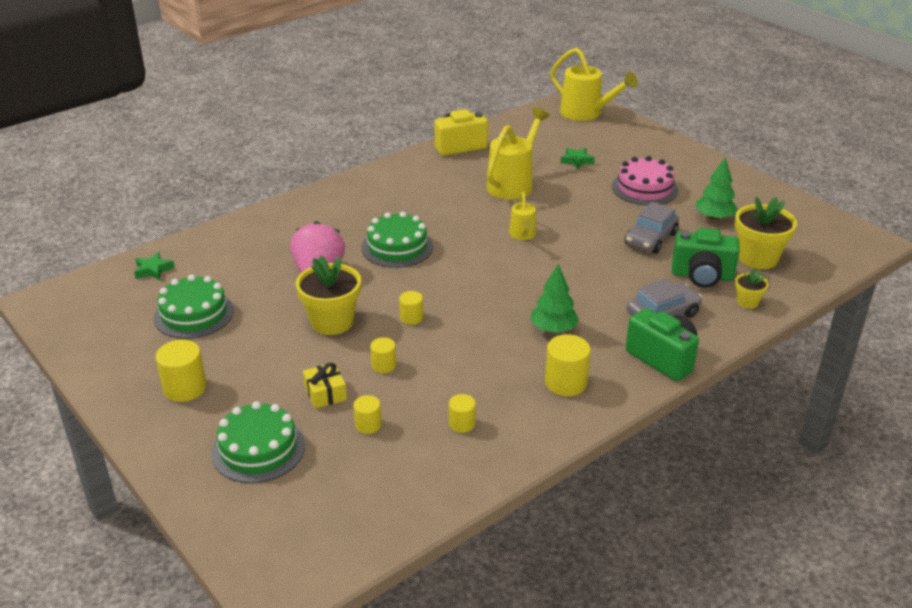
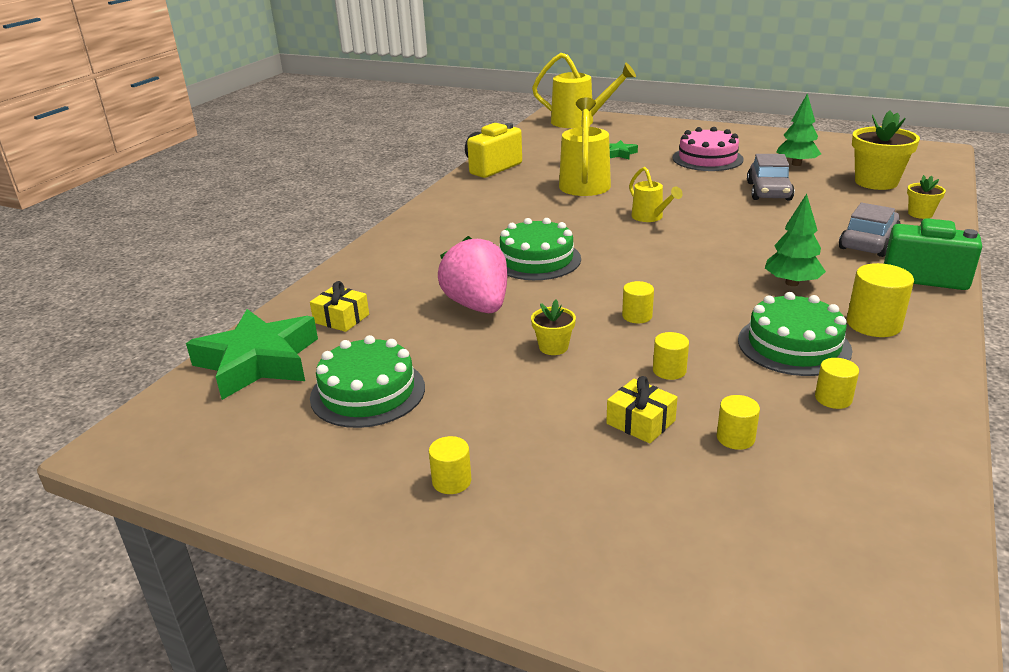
camera: 25 degrees left, 5 degrees down
(153, 270) = (258, 362): green star -> green star, size x2.21
(185, 388) = (451, 481): yellow cylinder -> yellow cylinder, size x0.60
(227, 254) = (341, 318): none -> yellow gift
(258, 449) = (640, 518): green cake -> green cake (794, 345)
(332, 322) = (553, 347): yellow flower pot -> yellow flower pot, size x0.52
(702, 276) = (854, 206): green camera -> none

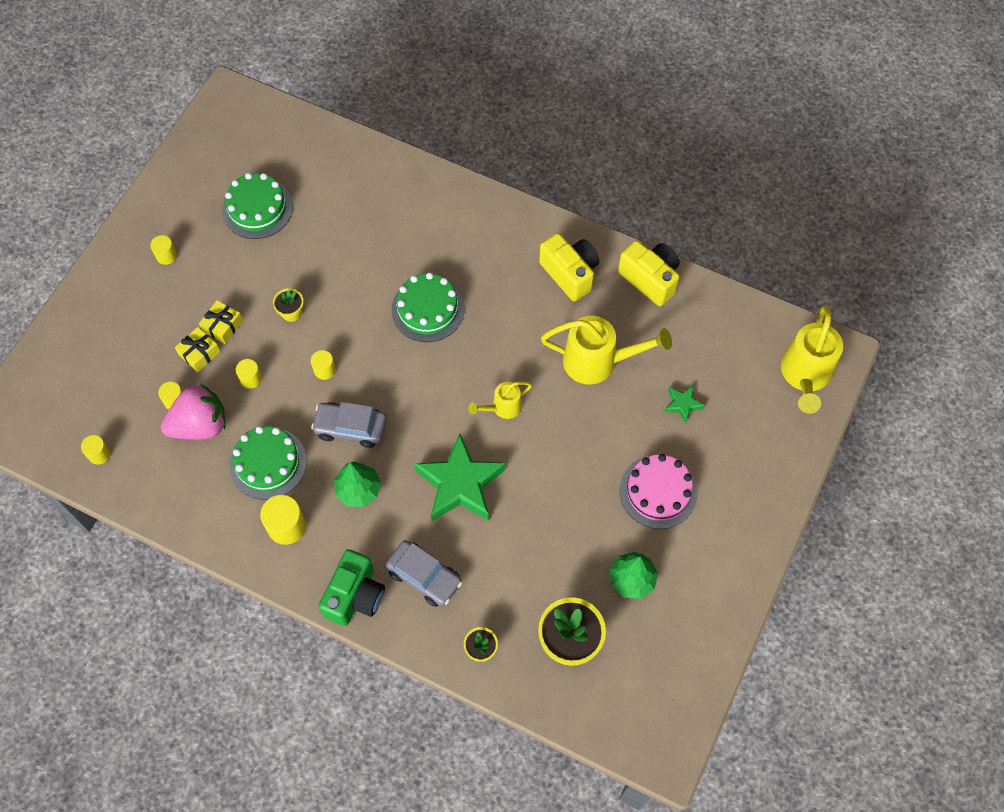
camera: 90 degrees right, 35 degrees up
(258, 362) = (303, 144): green star -> green star (460, 484)
(341, 318) = (352, 183): yellow gift -> yellow gift (223, 326)
(478, 306) = (356, 267): pink strawberry -> pink strawberry (200, 425)
(486, 196) = (570, 273): none -> yellow camera
(769, 191) = (555, 528): grey car -> grey car (350, 428)
(833, 398) = (202, 467): yellow cylinder -> yellow cylinder (99, 454)

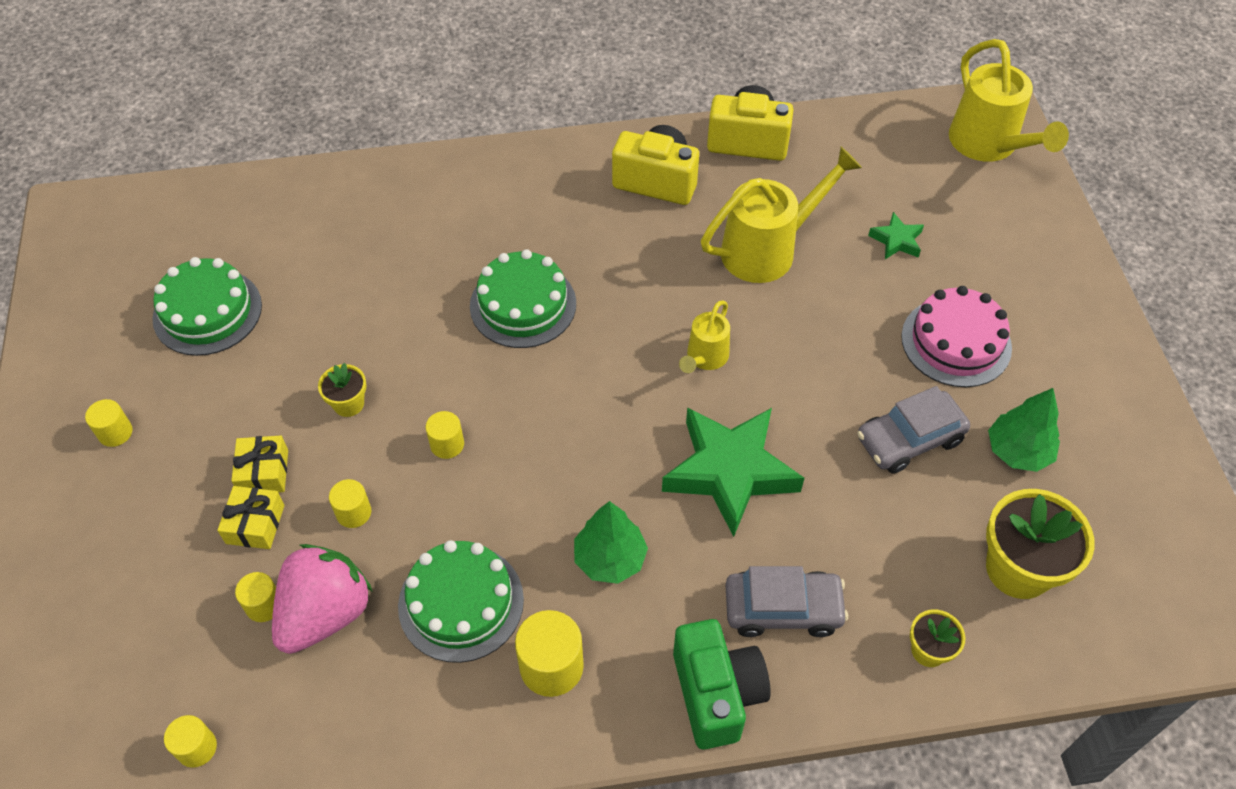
camera: 35 degrees left, 10 degrees down
(350, 428) = (537, 492): grey car -> grey car (909, 439)

